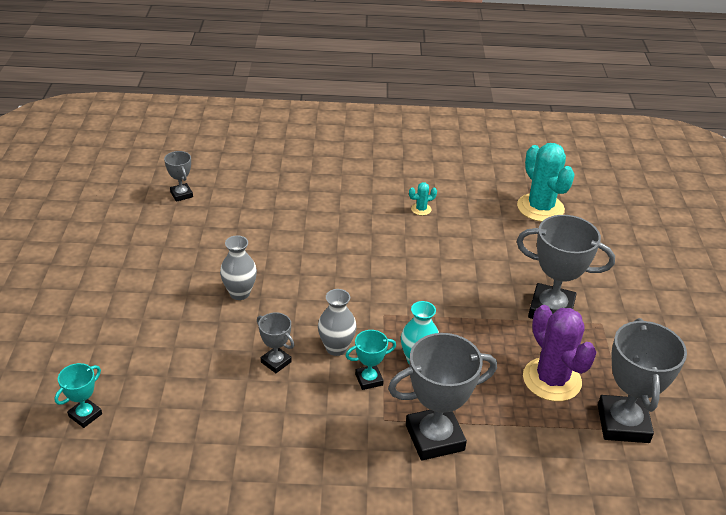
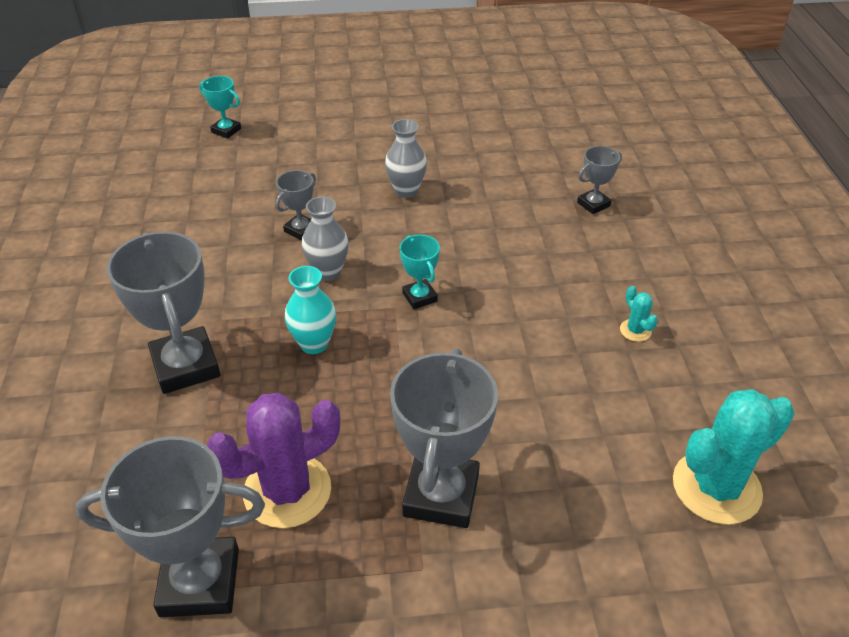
camera: 85 degrees right, 5 degrees up
(181, 194) = (565, 127): grey trophy -> grey trophy (593, 204)
(369, 379) = (278, 303): turquoise trophy -> turquoise trophy (419, 297)

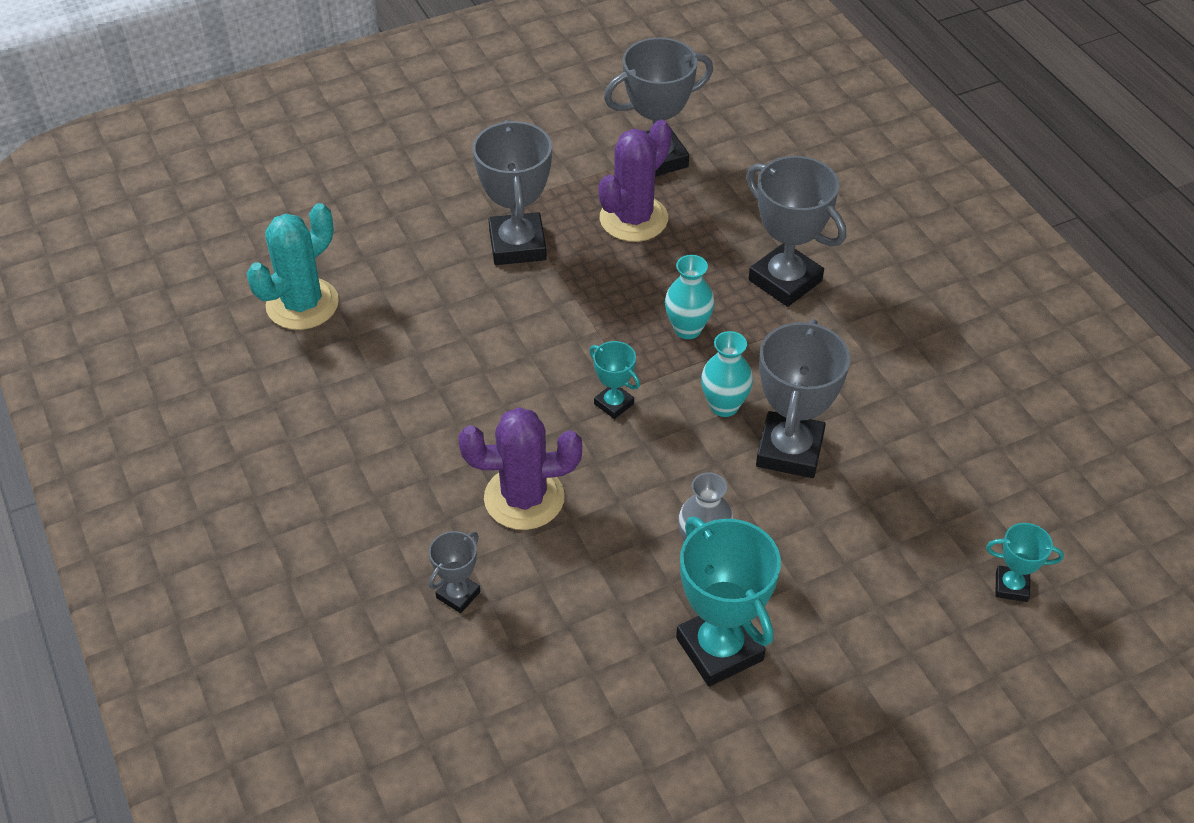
camera: 160 degrees right, 5 degrees up
(301, 230) = (789, 450): grey trophy -> grey trophy, size x1.97
(328, 272) = (724, 406): grey vase -> turquoise vase
(429, 143) = (719, 649): none -> turquoise trophy
(525, 248) = (524, 498): none -> purple cactus
(635, 330) = (383, 426): turquoise cactus -> none

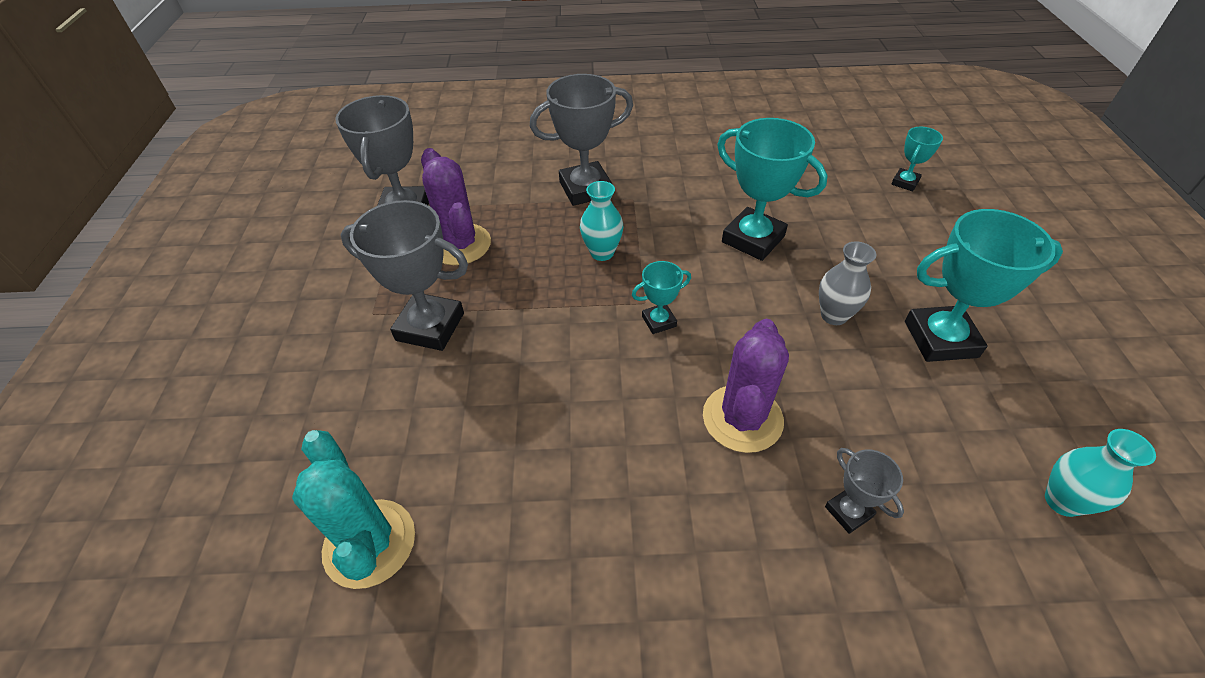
camera: 65 degrees left, 0 degrees up
(724, 406) = (693, 258): turquoise vase -> turquoise vase (1062, 501)
(789, 450) = (753, 239): grey trophy -> turquoise trophy

